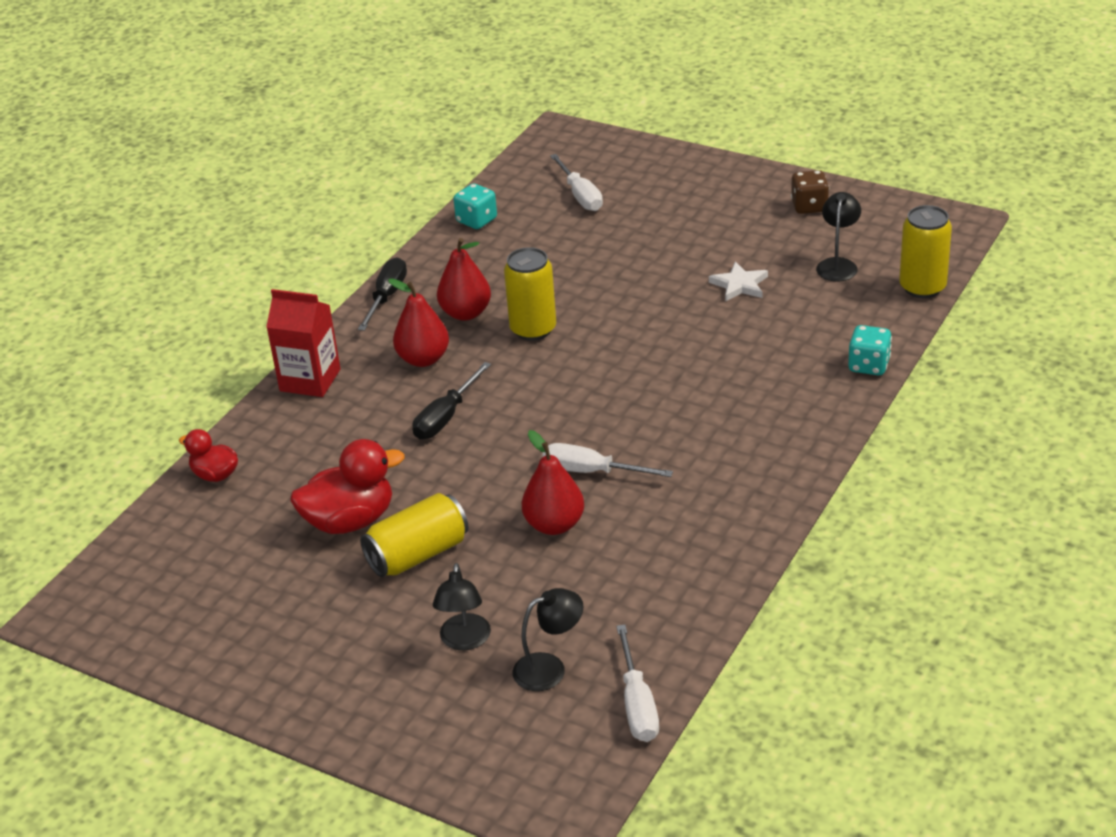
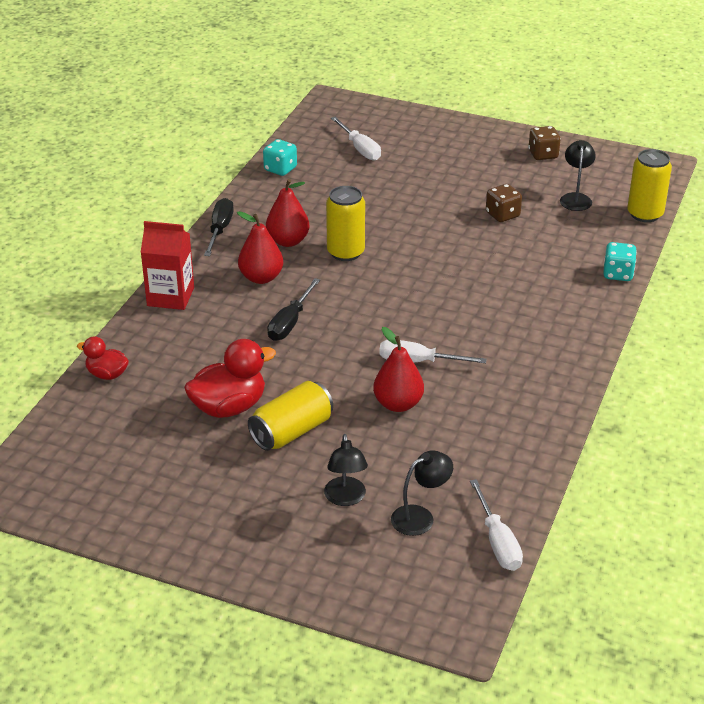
camera: 10 degrees left, 0 degrees up
(739, 285) = (502, 215): white star -> brown dice

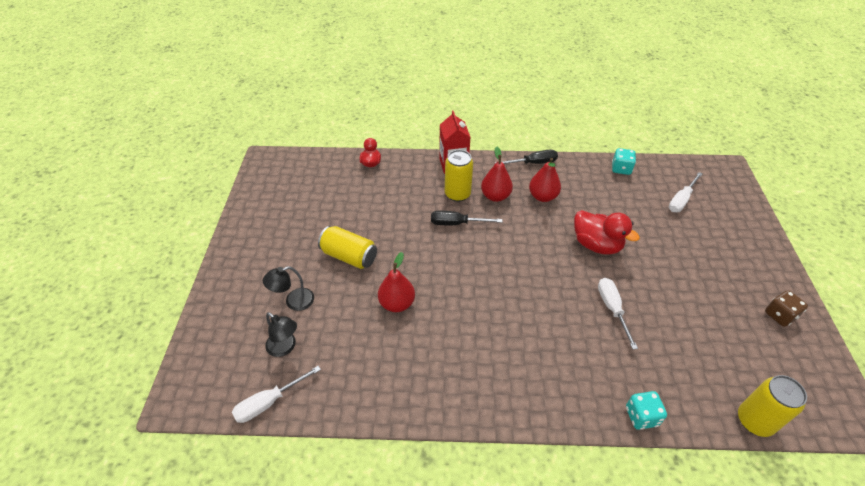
camera: 70 degrees right, 10 degrees up
(229, 407) = (362, 221): red duck -> red duck (596, 245)
(345, 252) = (550, 228): yellow can -> yellow can (457, 194)
(418, 361) = (448, 303): white screwdriver -> white screwdriver (612, 309)
(502, 215) = (665, 308): brown dice -> none
(575, 198) = (733, 356): black lamp -> none

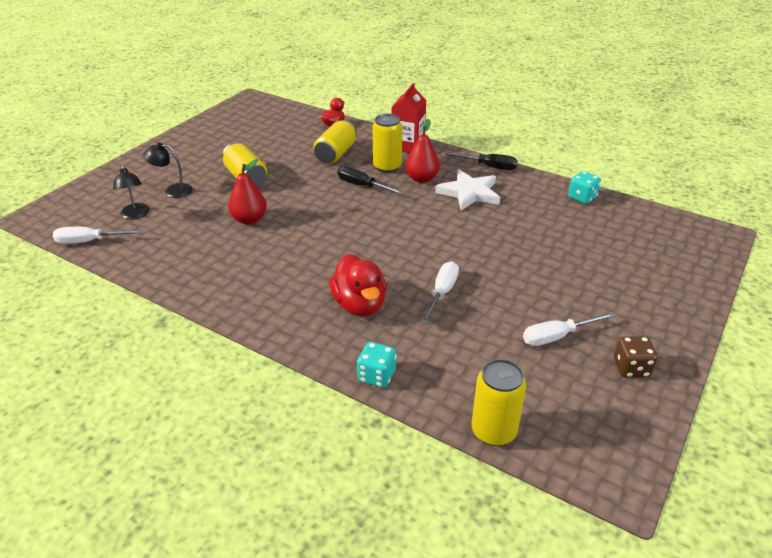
camera: 30 degrees right, 10 degrees down
(403, 196) = (336, 154): none -> yellow can
(542, 196) = (469, 193): red pear -> white star
(596, 245) = (483, 243): red duck -> red duck (359, 305)
(681, 200) = (625, 241): white screwdriver -> white screwdriver (557, 336)

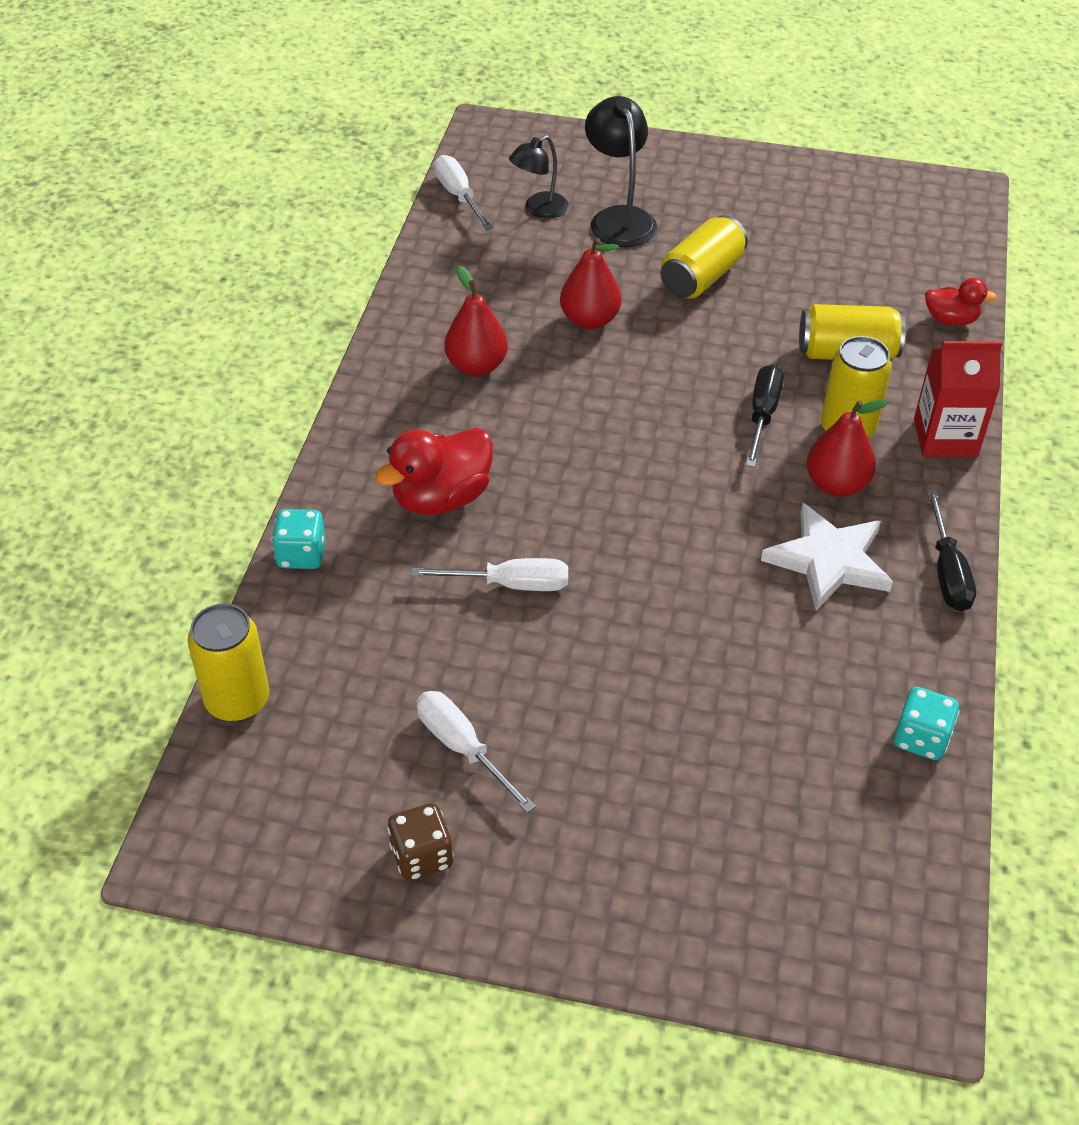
camera: 70 degrees right, 10 degrees up
(172, 191) = (619, 218): black lamp -> black lamp, size x1.52
(255, 268) = (476, 366): none -> red pear

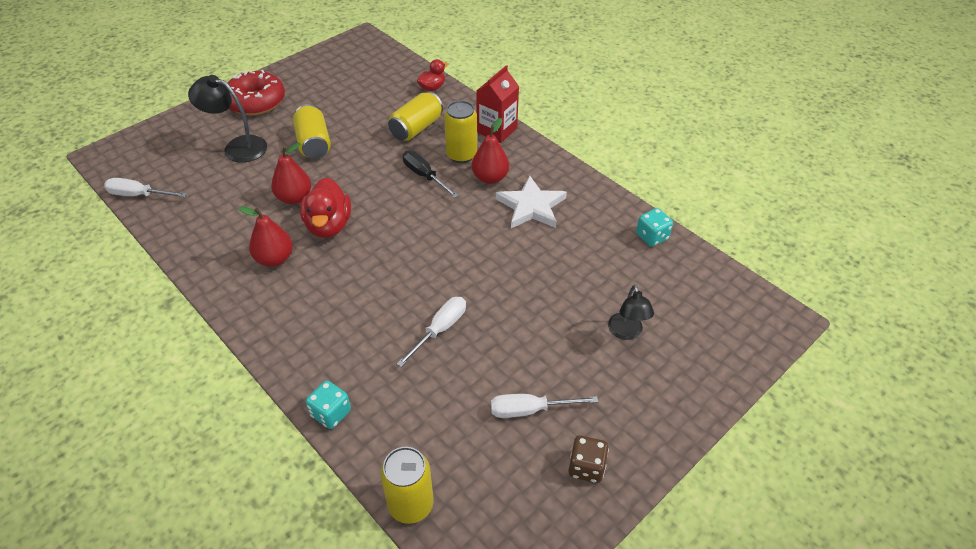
camera: 55 degrees left, 0 degrees up
(441, 498) = (353, 326): red duck -> red duck (329, 225)
(539, 209) = (192, 171): black lamp -> black lamp (626, 332)
(715, 181) = (256, 101): none -> red donut
(947, 571) = (570, 174): black screwdriver -> none

